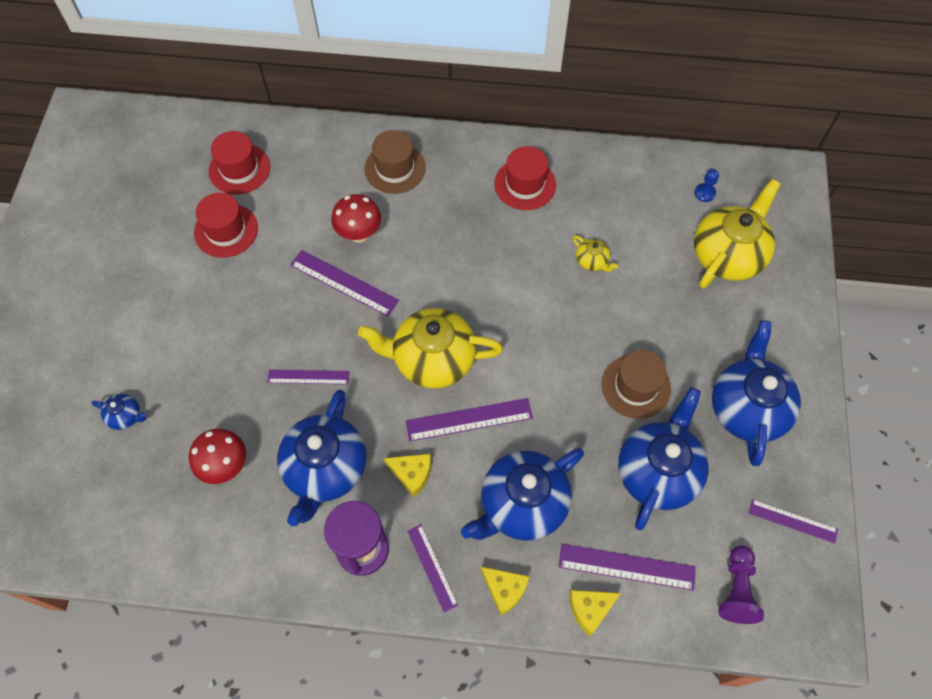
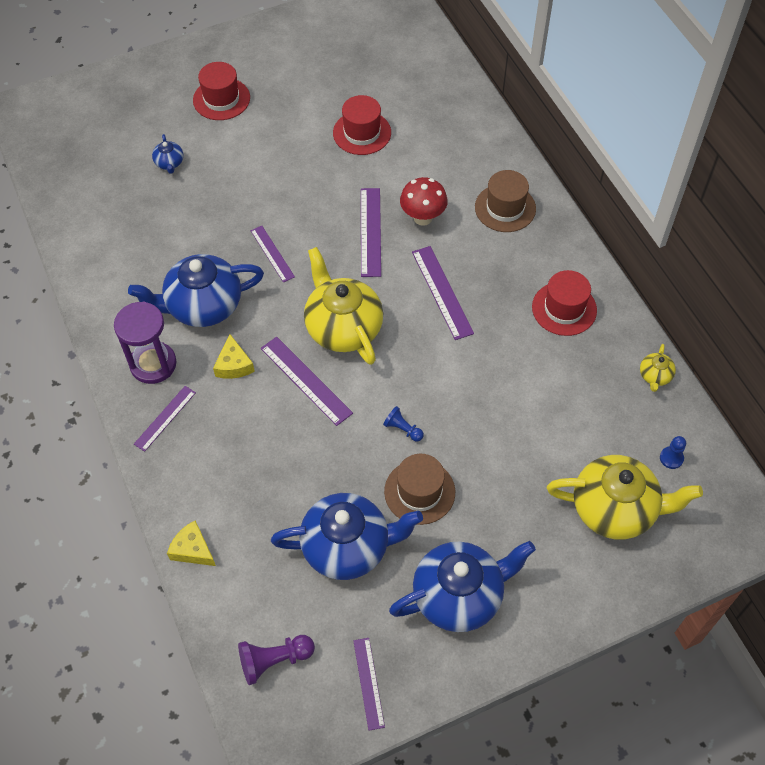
camera: 60 degrees right, 5 degrees down
(225, 466) = (167, 243): red mushroom -> none
(239, 169) = (423, 109): red hat -> red hat (221, 99)
(505, 590) = (175, 478): yellow cheese -> none
(522, 504) = (254, 455): blue teapot -> none
(567, 367) = (403, 429): none -> blue pawn
(592, 261) = (523, 398): yellow teapot -> yellow teapot (655, 376)
(626, 567) = (245, 561): purple ruler -> purple ruler (442, 292)

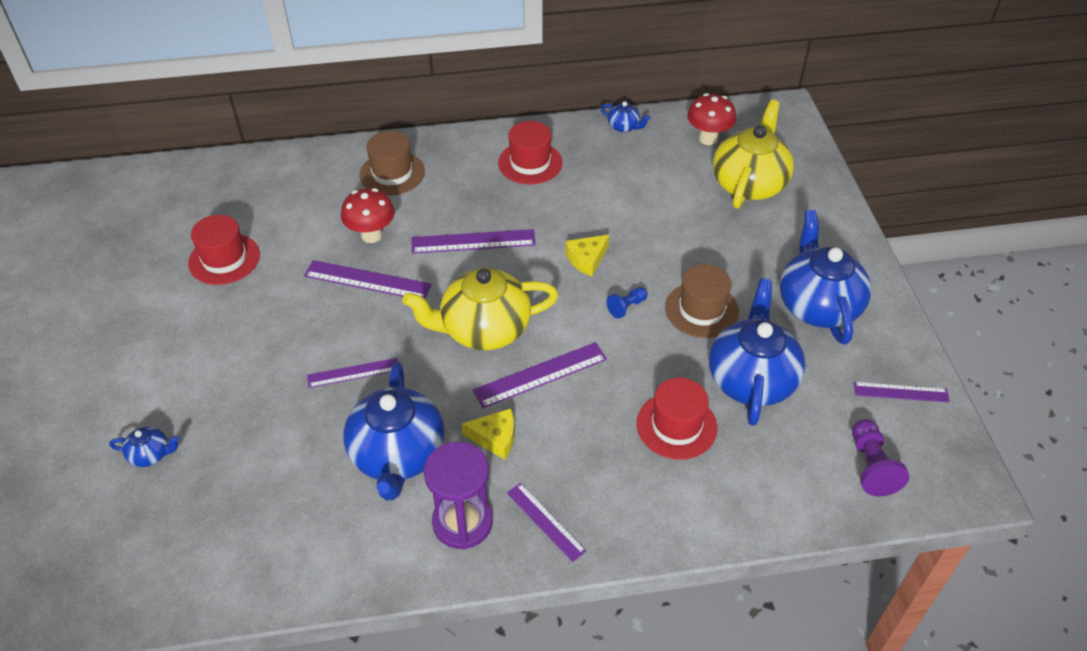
camera: 75 degrees left, 10 degrees down
(192, 549) = (729, 520): yellow cheese -> yellow cheese (587, 259)
(221, 99) = (79, 380): red hat -> red hat (676, 425)
(655, 376) = (623, 127): yellow teapot -> blue teapot
(671, 458) = (708, 139): blue pawn -> red mushroom

